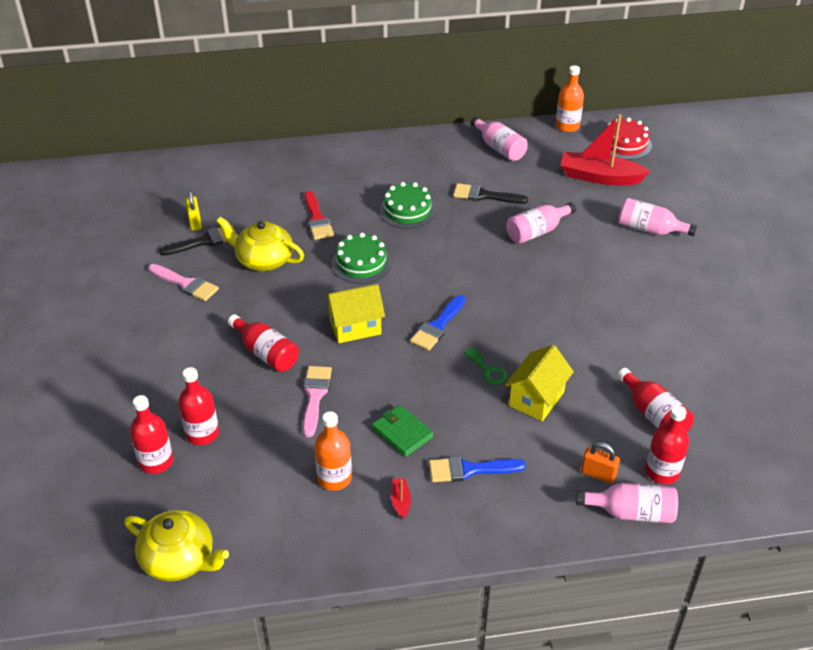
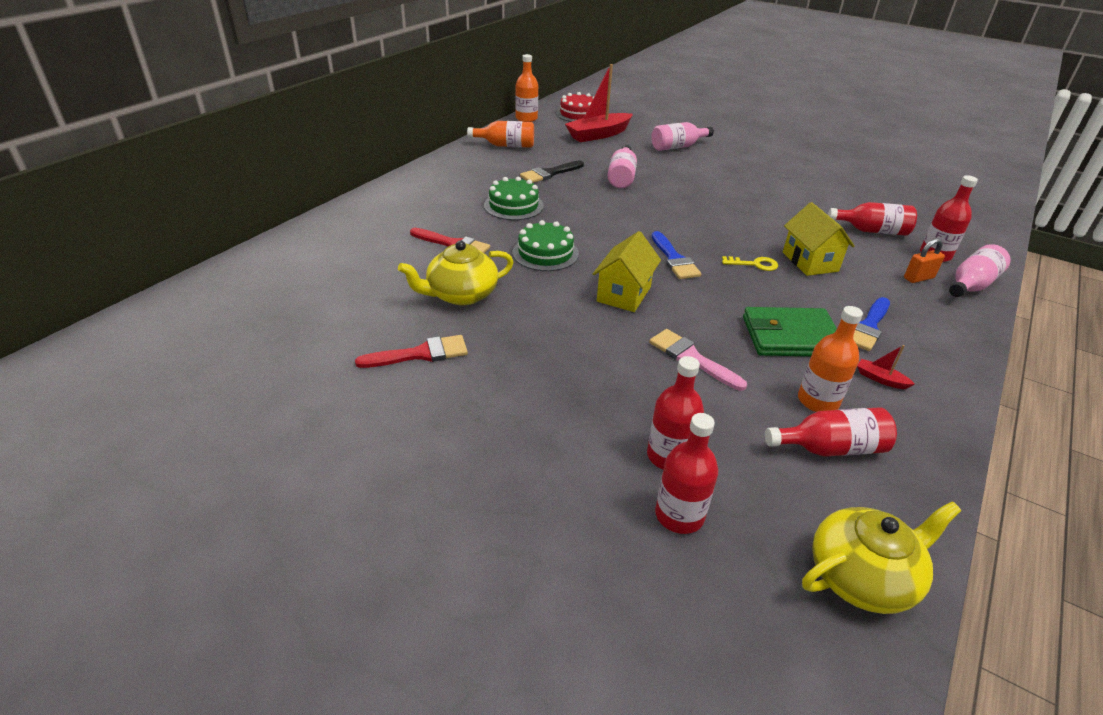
camera: 50 degrees left, 5 degrees down
(186, 284) = (420, 354): pink brush -> red brush
(195, 222) = (338, 304): yellow padlock -> none
(204, 241) = (376, 312): black brush -> none
(266, 353) = (595, 356): red bottle -> red bottle (830, 448)
(402, 433) = (790, 336): green wallet -> green wallet, size x1.52
(488, 370) = (754, 264): green key -> yellow key
(499, 148) = (506, 145): pink bottle -> orange bottle

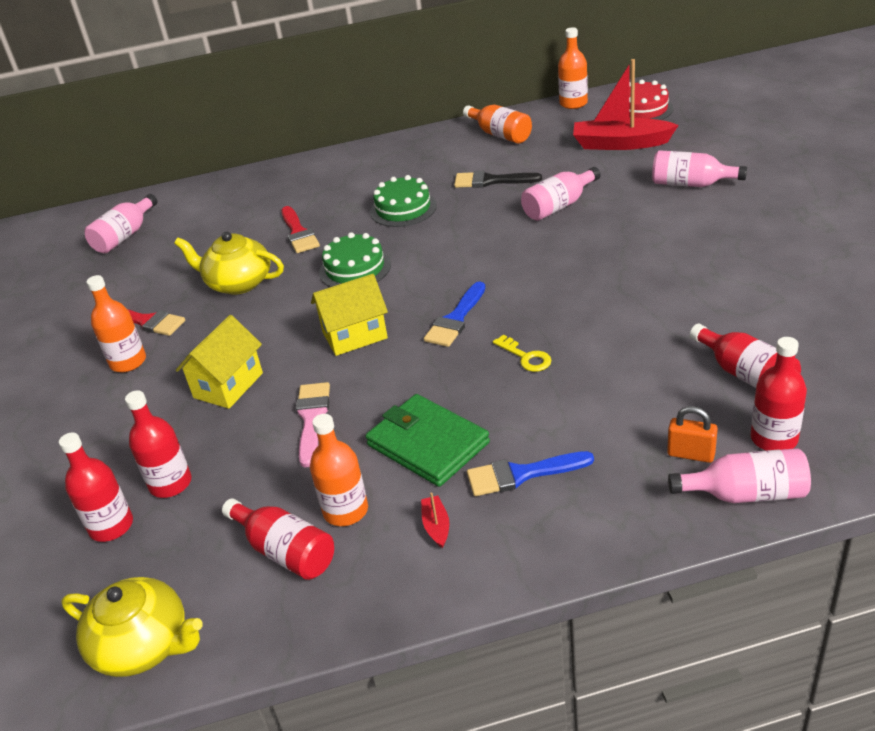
camera: 50 degrees right, 0 degrees up
(268, 298) = (125, 236): none -> pink bottle
(460, 391) = (128, 362): none -> orange bottle
(810, 261) = (593, 379): yellow house -> yellow house (228, 385)

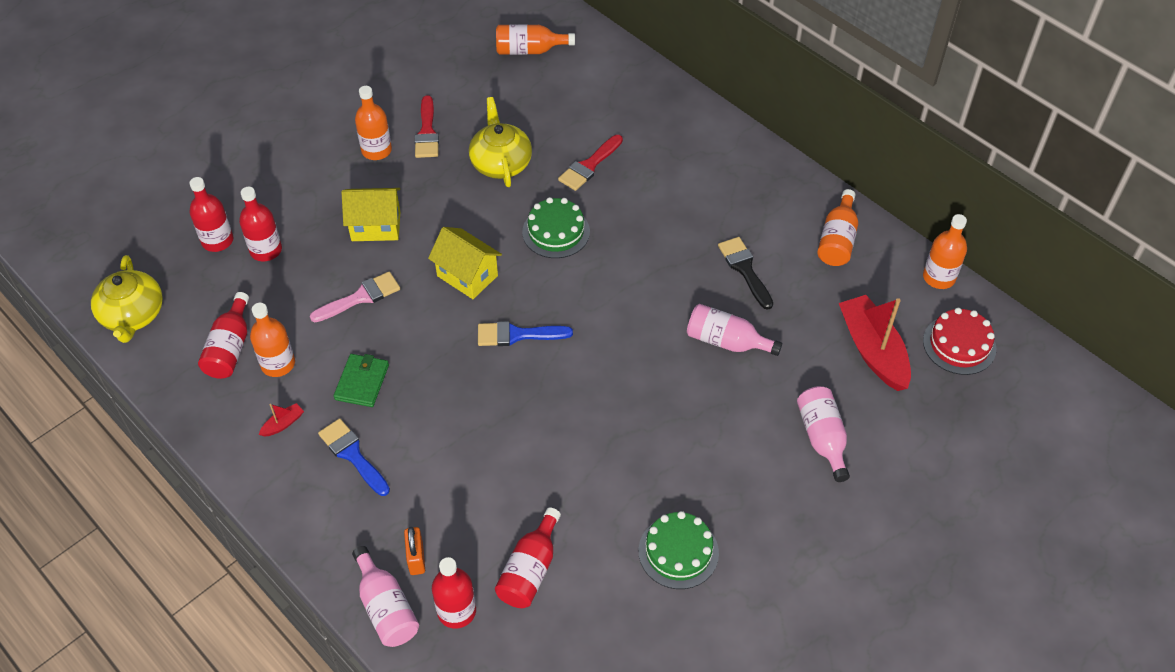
camera: 55 degrees right, 15 degrees up
(125, 236) = (529, 50): pink bottle -> orange bottle
(403, 208) = (663, 222): green cake -> green cake (678, 552)
(427, 444) = (362, 382): green wallet -> green wallet, size x0.66
(526, 357) = (488, 404): yellow key -> none

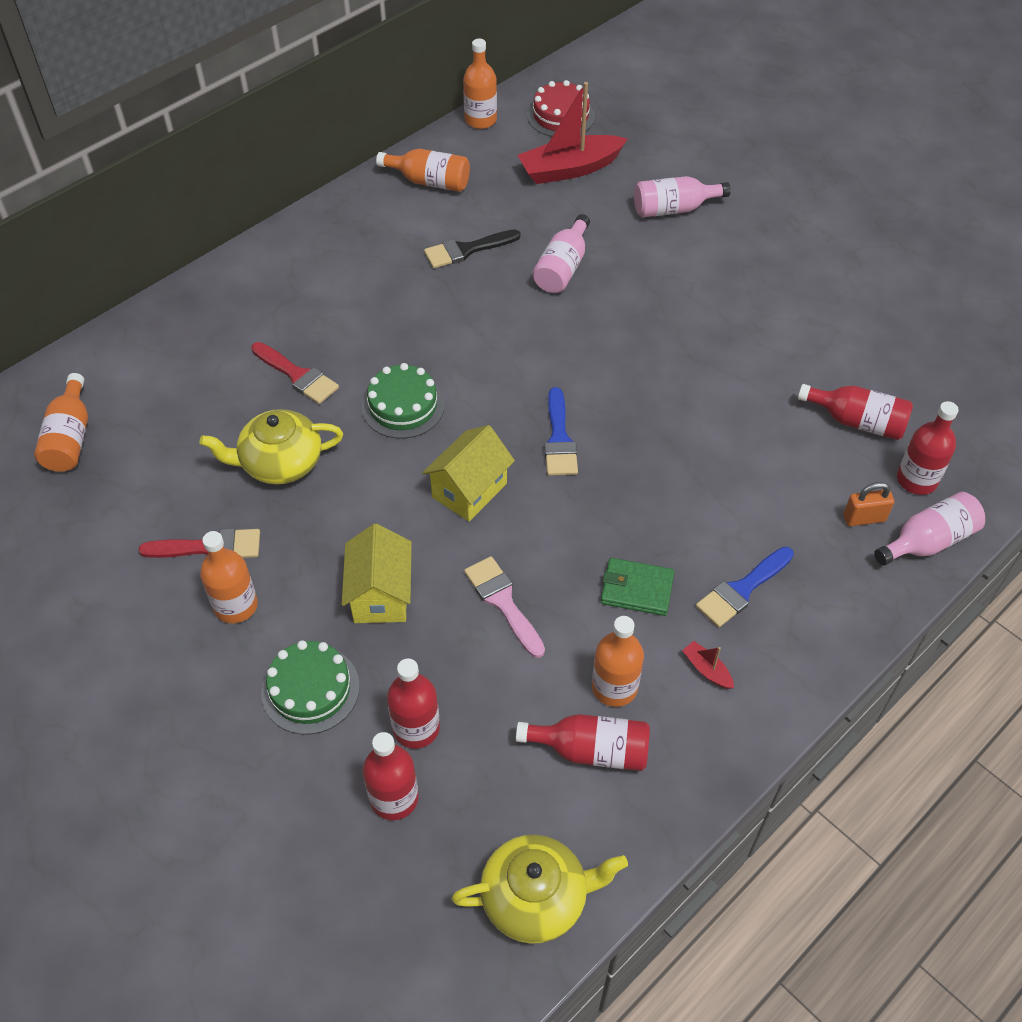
camera: 90 degrees left, 0 degrees up
(678, 552) = (814, 311): green cake -> green cake (310, 689)

